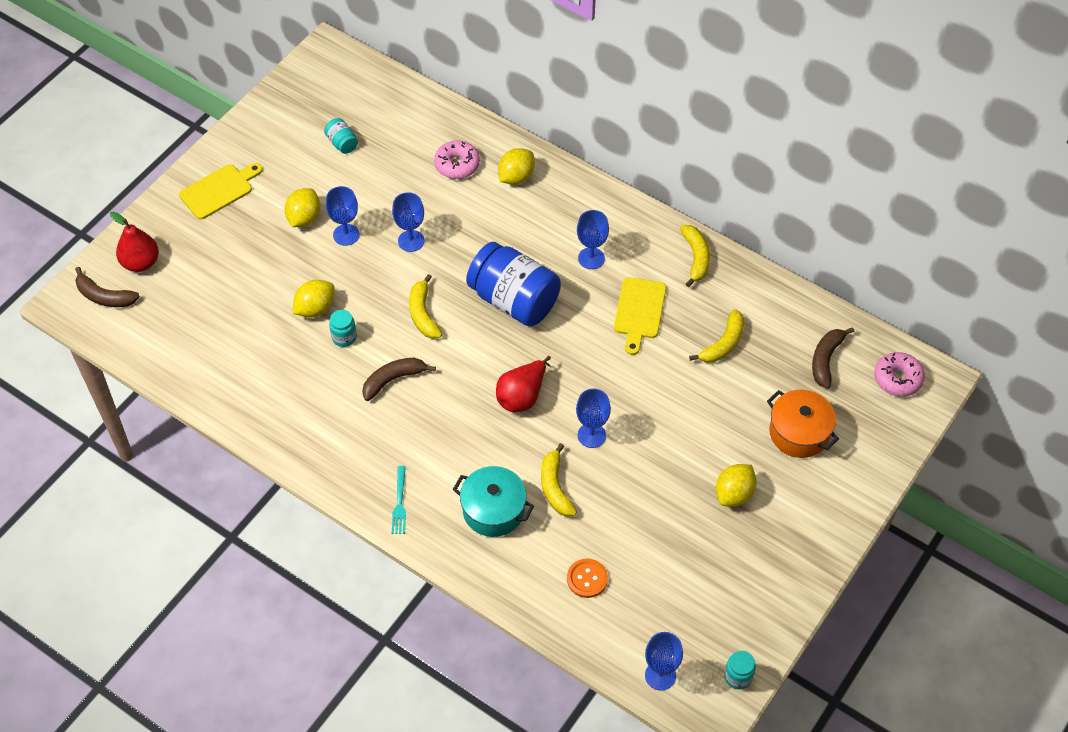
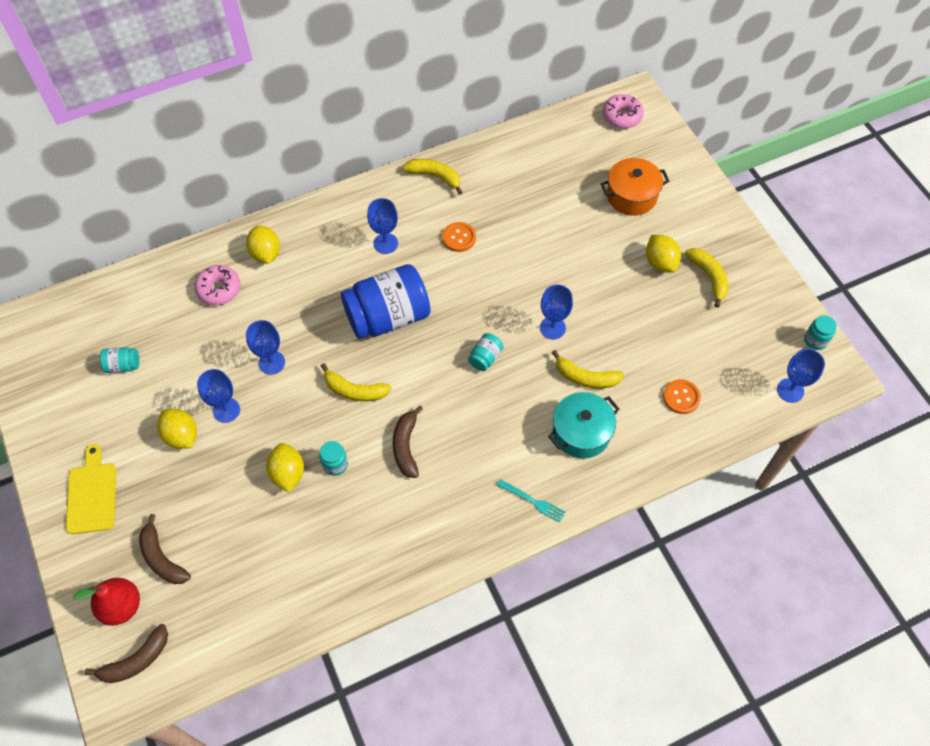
camera: 60 degrees left, 5 degrees up
(522, 396) = (485, 357): red pear -> turquoise jar
(639, 311) = (459, 238): yellow cutting board -> orange button
(723, 344) = (524, 200): yellow banana -> yellow banana (709, 277)
(826, 360) = (579, 147): brown banana -> brown banana (162, 558)

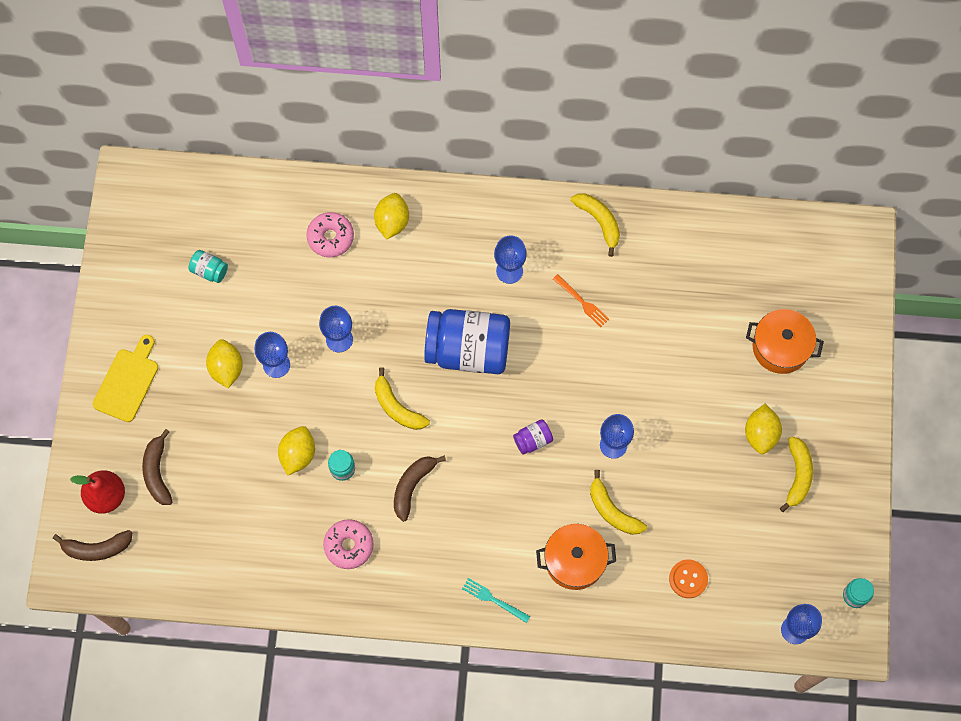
camera: 30 degrees right, 10 degrees up
(459, 238) = (582, 302): orange button -> orange fork
(485, 357) = (533, 440): turquoise jar -> purple jar
(533, 501) = (493, 599): turquoise fork -> turquoise fork turned 150 degrees clockwise
(581, 432) = (574, 561): turquoise pot -> orange pot
(622, 116) = (831, 251): pink donut -> pink donut (349, 546)

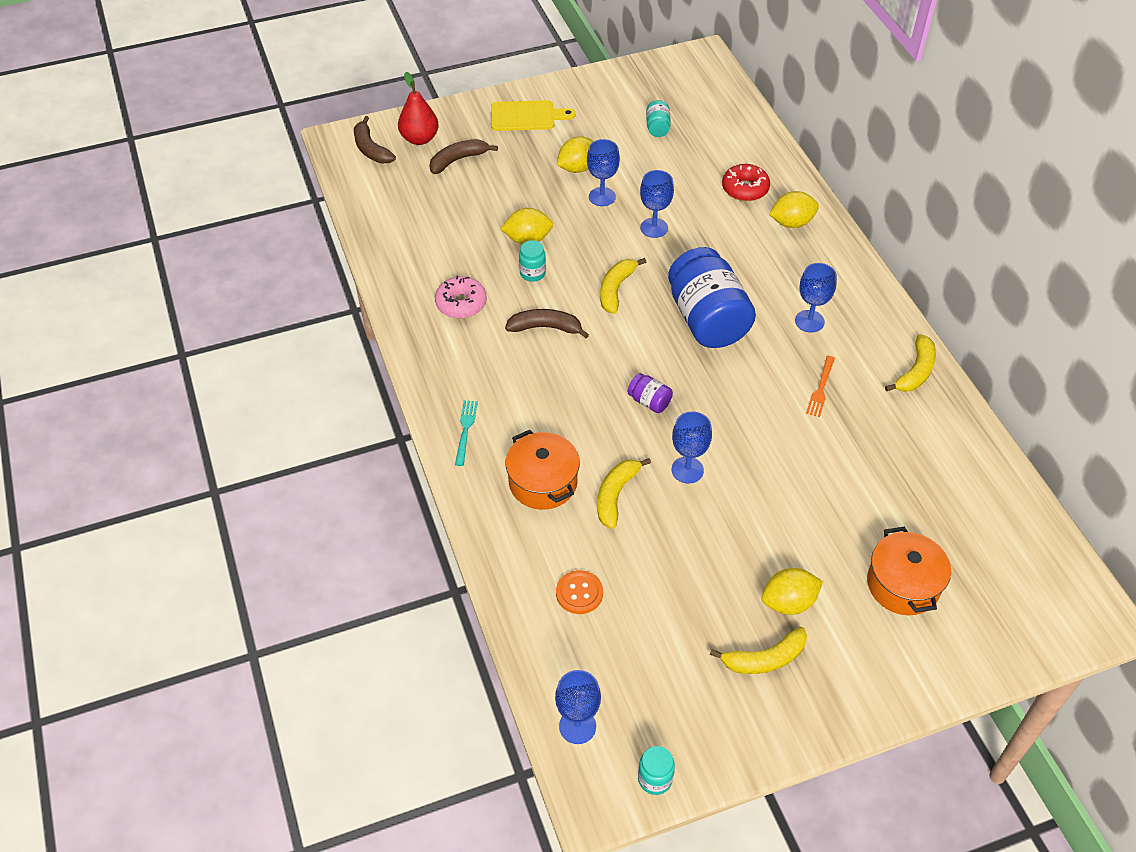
camera: 65 degrees right, 20 degrees down
(330, 237) = (745, 189): pink donut -> red donut

